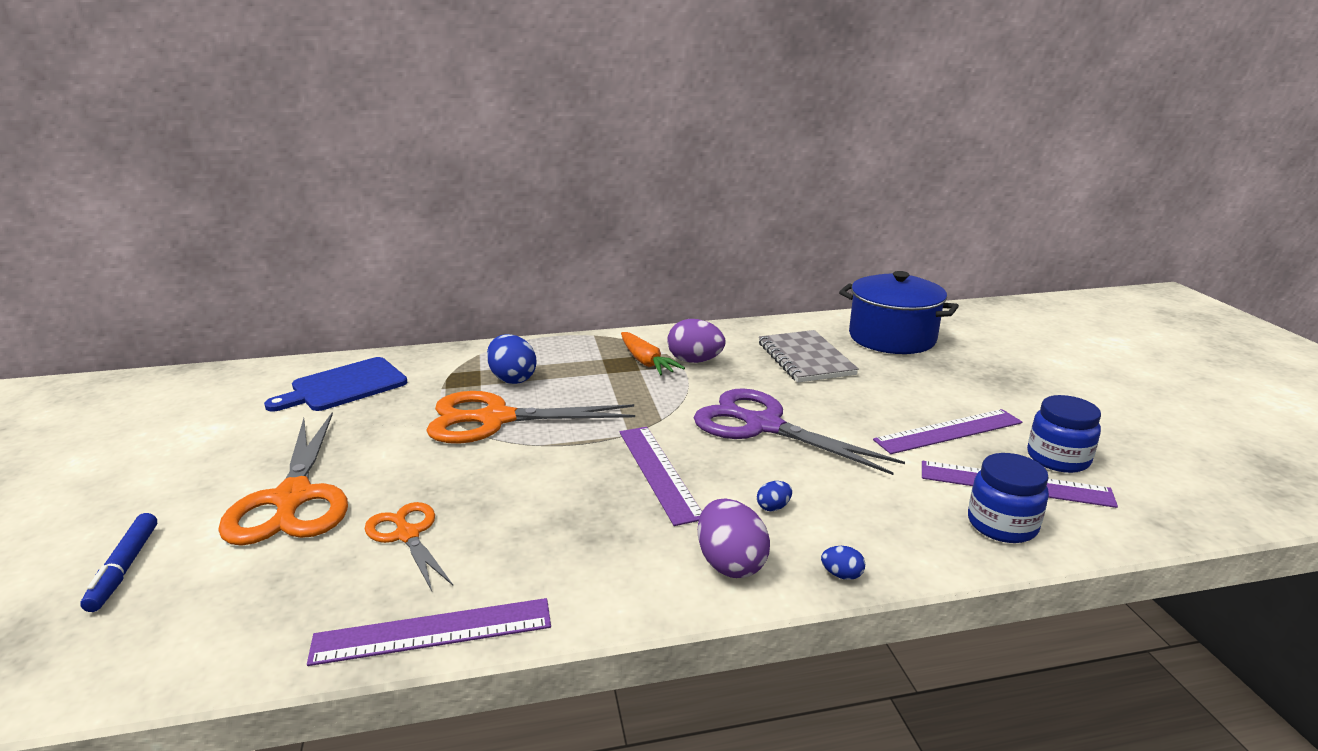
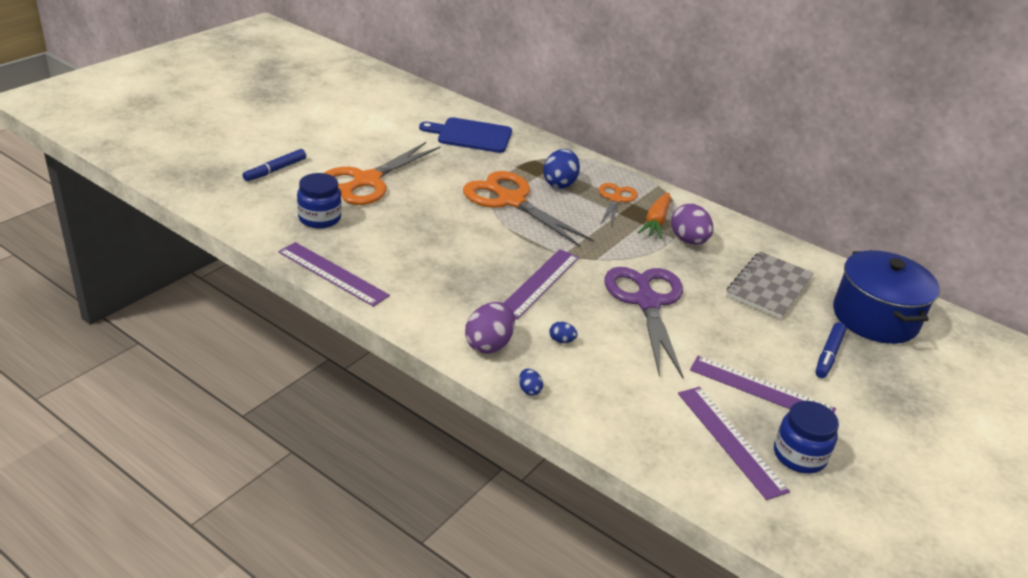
camera: 45 degrees right, 10 degrees up
(407, 535) = (383, 229): orange scissors -> orange scissors (615, 199)
(924, 378) = (828, 355): none -> blue marker
(1002, 525) = (668, 445): blue jar -> blue jar (319, 218)

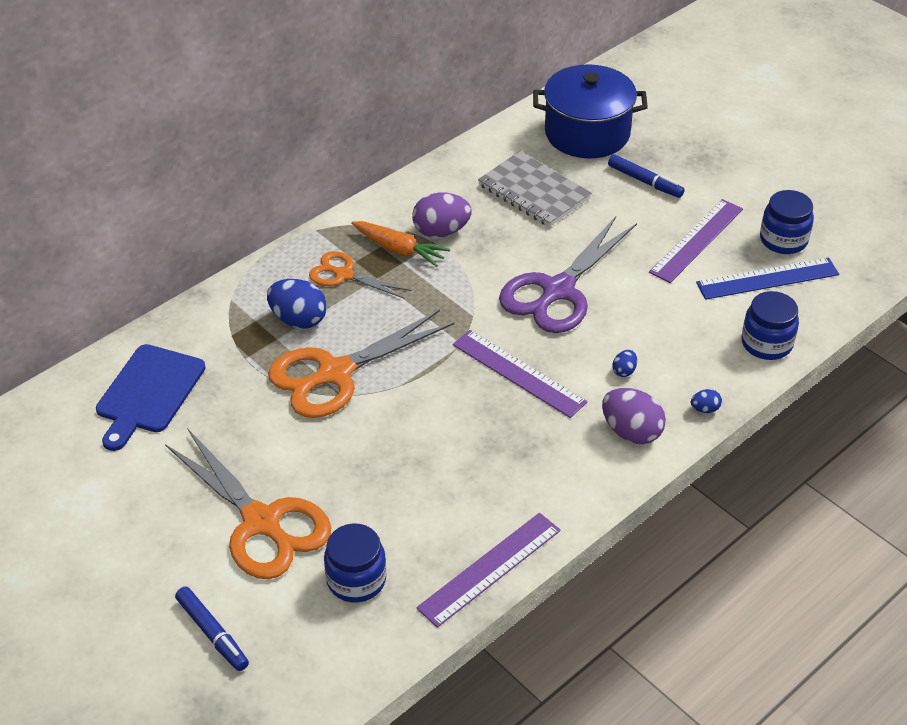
camera: 75 degrees left, 10 degrees up
(633, 436) = (766, 343): none -> blue jar
(647, 302) = (558, 290): purple scissors -> purple scissors turned 60 degrees counterclockwise
(730, 440) = (767, 279): purple ruler -> blue ruler

